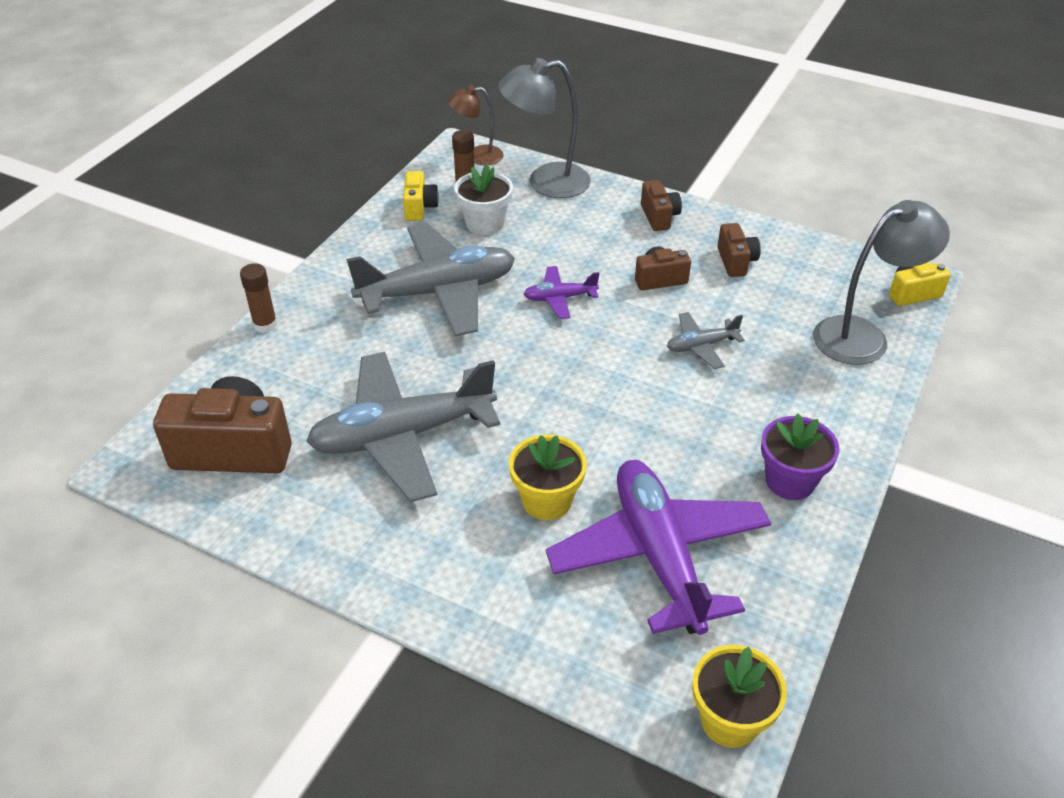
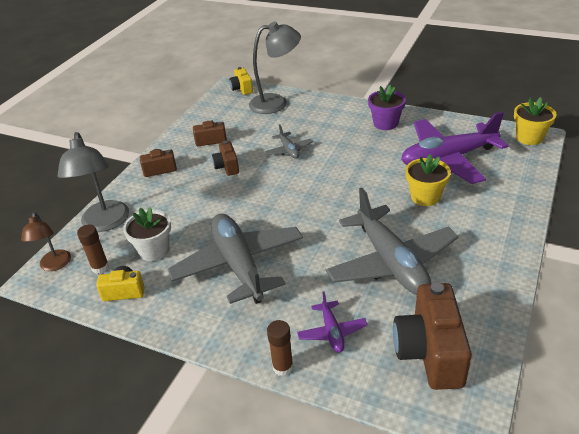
camera: 90 degrees left, 5 degrees down
(559, 298) = (246, 206): purple plane -> purple plane (332, 332)
(863, 336) = (276, 103): grey lamp -> grey lamp turned 105 degrees clockwise

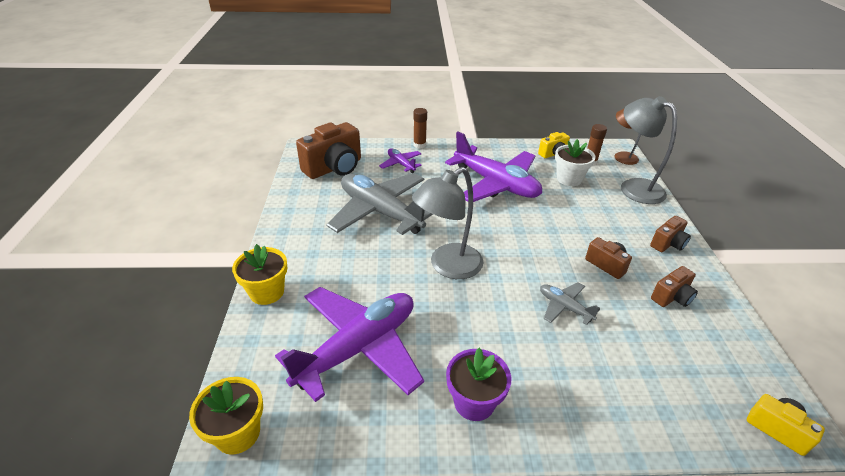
camera: 150 degrees right, 0 degrees up
(239, 265) = (496, 184): grey plane -> purple plane
(276, 103) = (679, 405): grey lamp -> grey lamp (447, 266)
(425, 197) = (371, 281): yellow flower pot -> yellow flower pot (267, 292)
(429, 352) = (334, 168): brown camera -> brown camera turned 75 degrees clockwise

